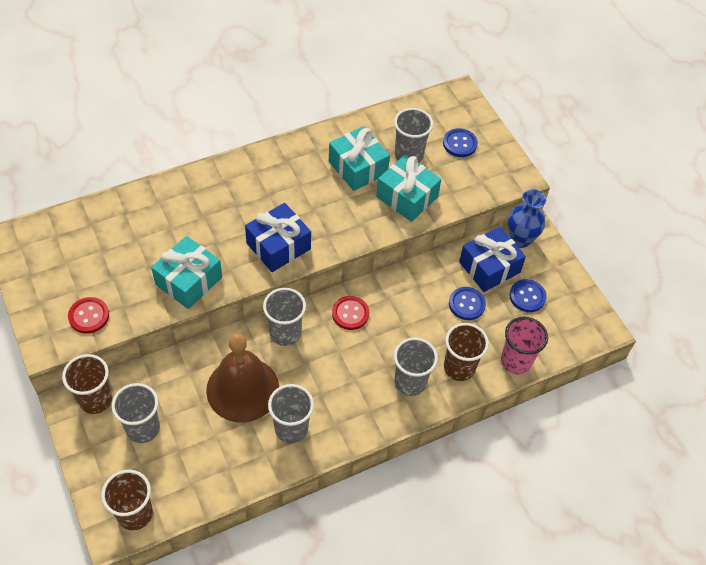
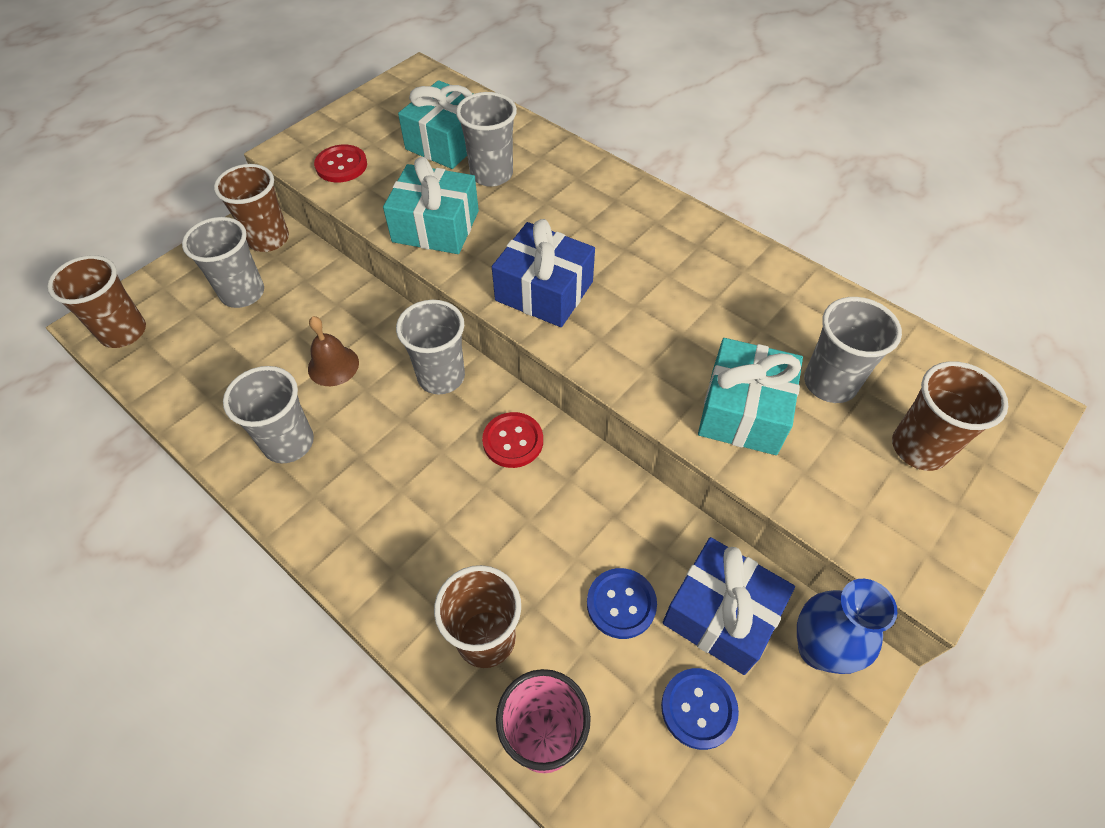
camera: 70 degrees right, 0 degrees up
(242, 389) = (333, 365): brown bell -> brown bell, size x0.48
(358, 167) = (751, 327): turquoise gift -> turquoise gift (447, 142)
(410, 382) = (425, 570): grey cup -> grey cup (491, 174)
(460, 144) = (919, 448): blue button -> brown cup

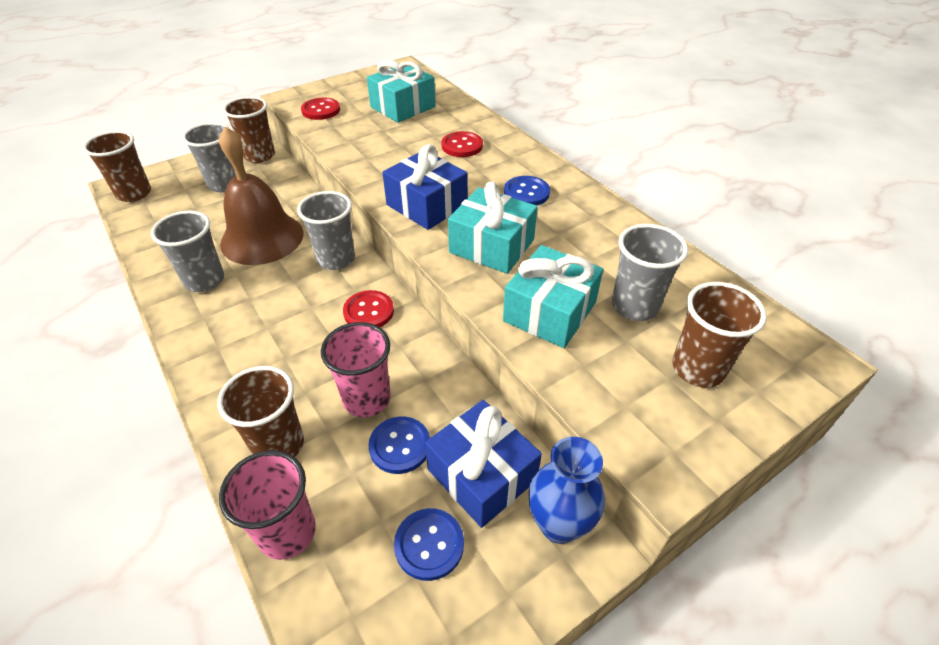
camera: 15 degrees right, 10 degrees down
(333, 365) = (262, 238): brown bell -> brown bell, size x2.06
(435, 226) = (367, 154): turquoise gift -> turquoise gift (492, 246)
(491, 174) = (425, 130): grey cup -> none
(548, 192) = (462, 146): none -> red button
(560, 556) = (367, 399): none -> pink cup
(654, 249) = (526, 193): none -> blue button

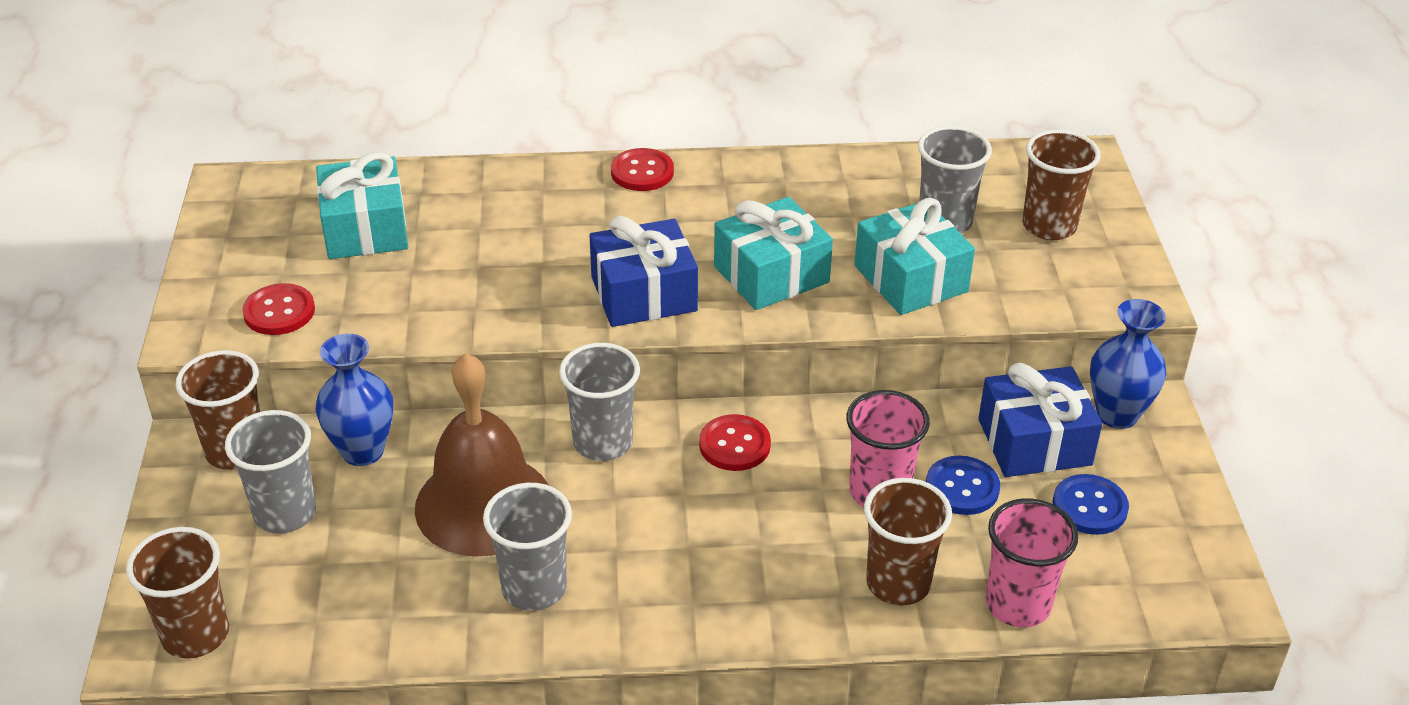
camera: 60 degrees left, 5 degrees down
(280, 187) = (363, 451): none -> blue vase
(462, 146) = (534, 215): red button -> red button (642, 172)
(526, 193) = (692, 208): blue button -> none

